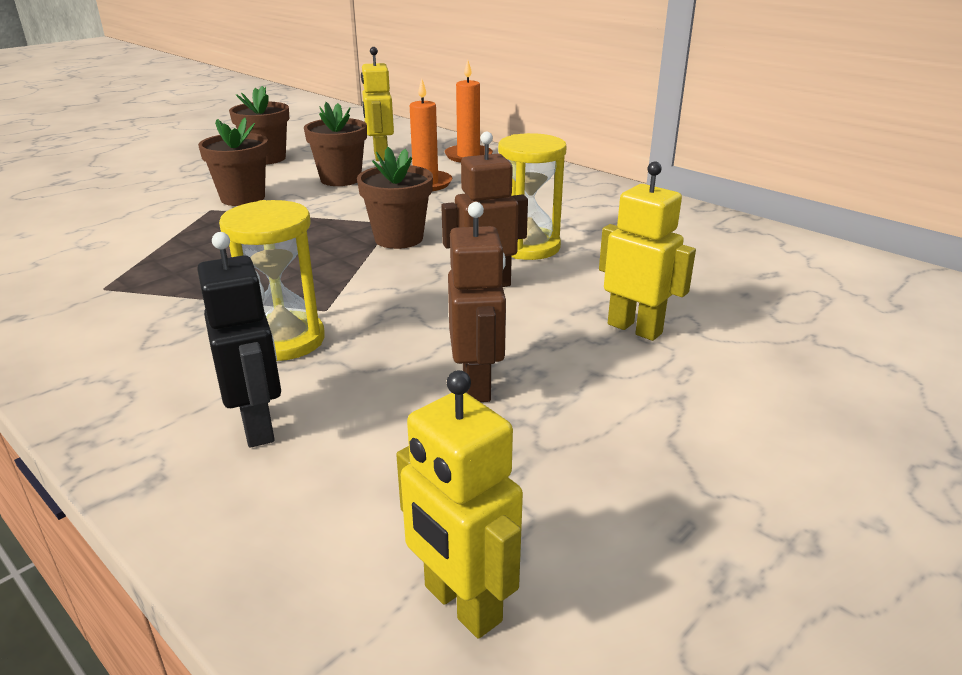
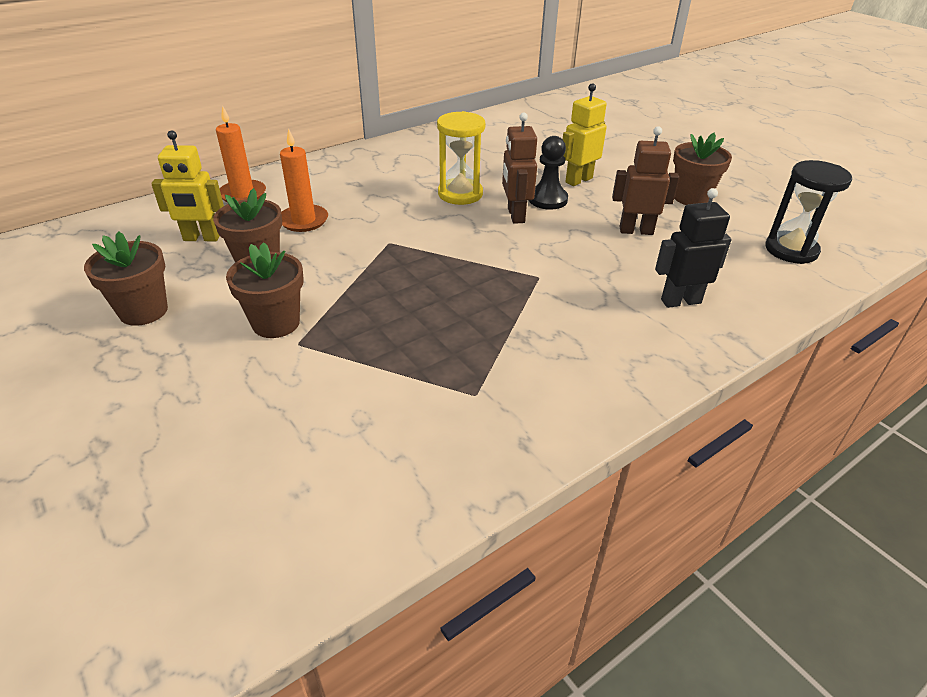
camera: 80 degrees left, 10 degrees up
(284, 340) = (581, 293): yellow hourglass -> none
(399, 238) = (424, 241): brown flower pot -> brown flower pot (691, 198)
(461, 604) = (791, 250): yellow robot -> black hourglass
(547, 305) = (548, 199): none -> black pawn

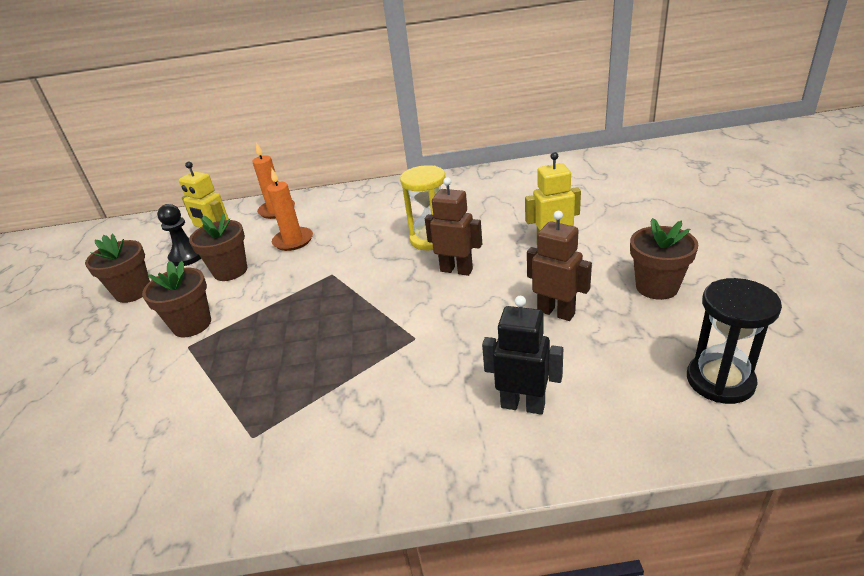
camera: 35 degrees right, 5 degrees down
(515, 215) = (456, 270): brown robot -> brown robot turned 90 degrees clockwise
(548, 199) = (502, 259): black pawn -> black pawn (187, 256)

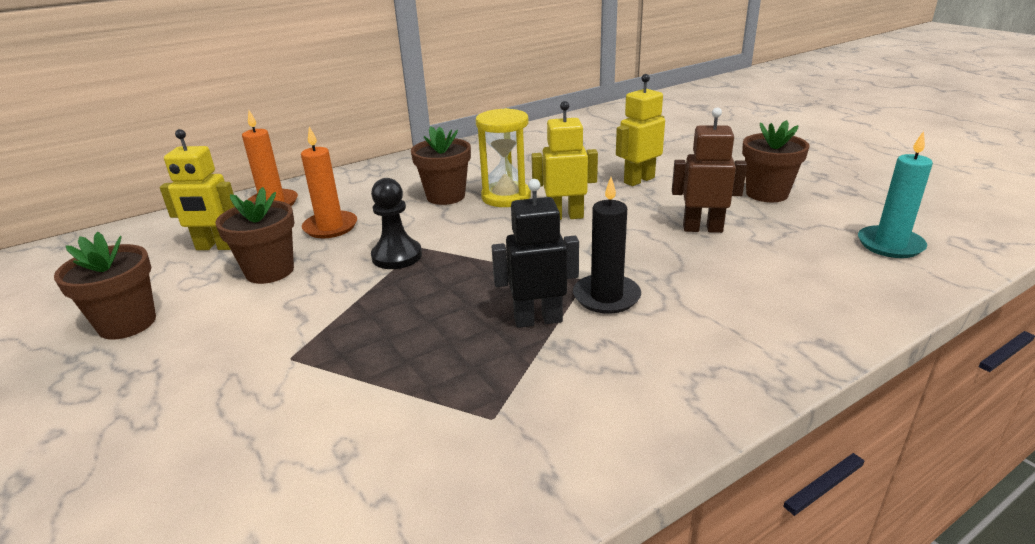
camera: 30 degrees left, 5 degrees down
(187, 256) = (180, 270): black pawn -> black pawn (397, 256)
(192, 325) = (271, 335): brown flower pot -> brown flower pot (446, 196)
(414, 359) = (606, 297): none -> black candle
(456, 270) = (565, 216): brown robot -> yellow robot
(523, 405) = (756, 303): black robot -> black robot (538, 320)
(720, 380) = (890, 245): black hourglass -> turquoise candle

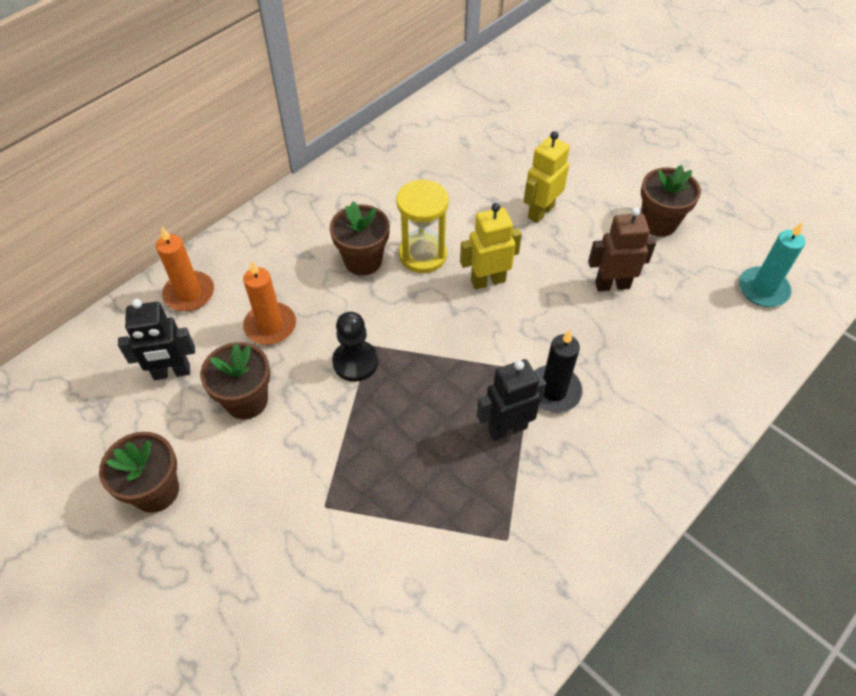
camera: 15 degrees left, 25 degrees up
(216, 247) = (172, 372): yellow robot -> black robot

